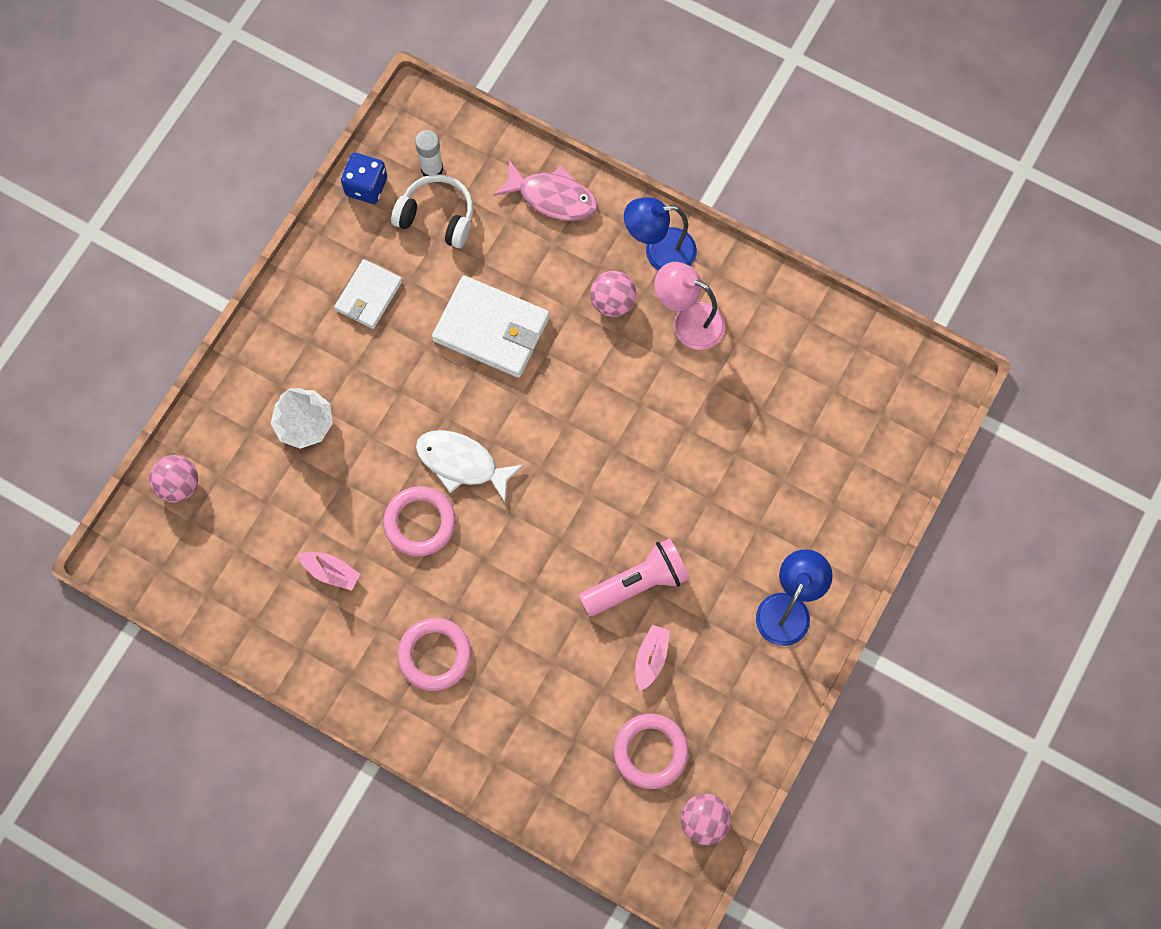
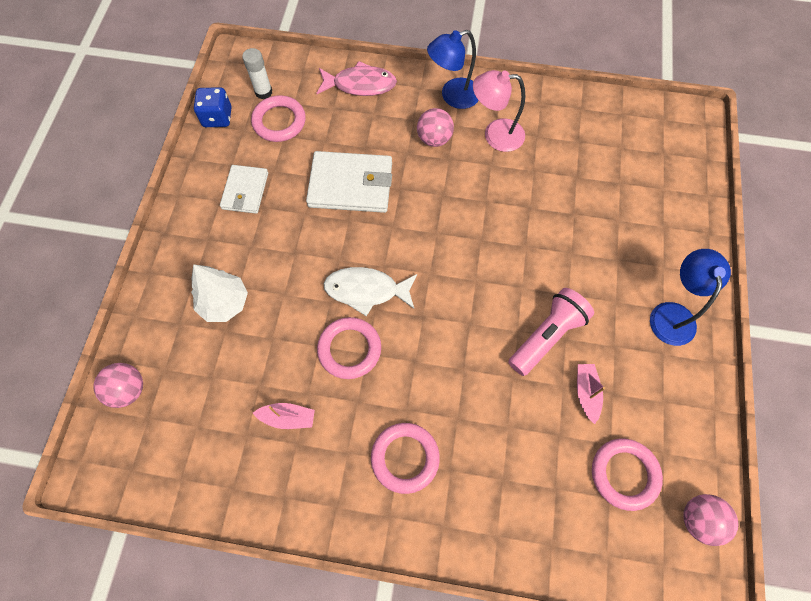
camera: 20 degrees left, 5 degrees down
(437, 217) = (279, 122): white headphones -> pink ring

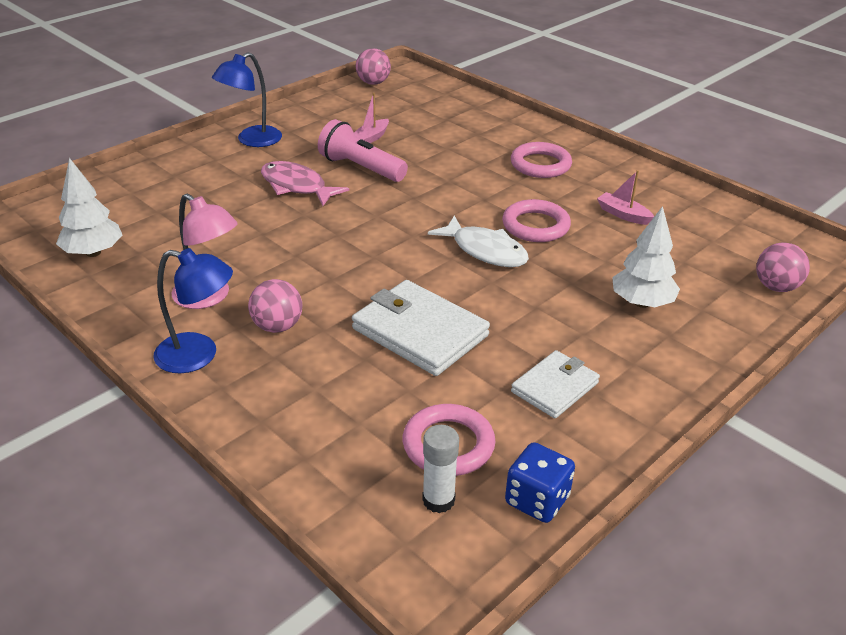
camera: 145 degrees left, 30 degrees down
(360, 85) = (292, 432): pink fish -> pink fish (296, 186)
(547, 336) = (361, 168): pink flashlight -> pink flashlight turned 45 degrees clockwise
(603, 124) = (93, 253): none -> white tree
(624, 474) = (394, 107): pink ring -> none

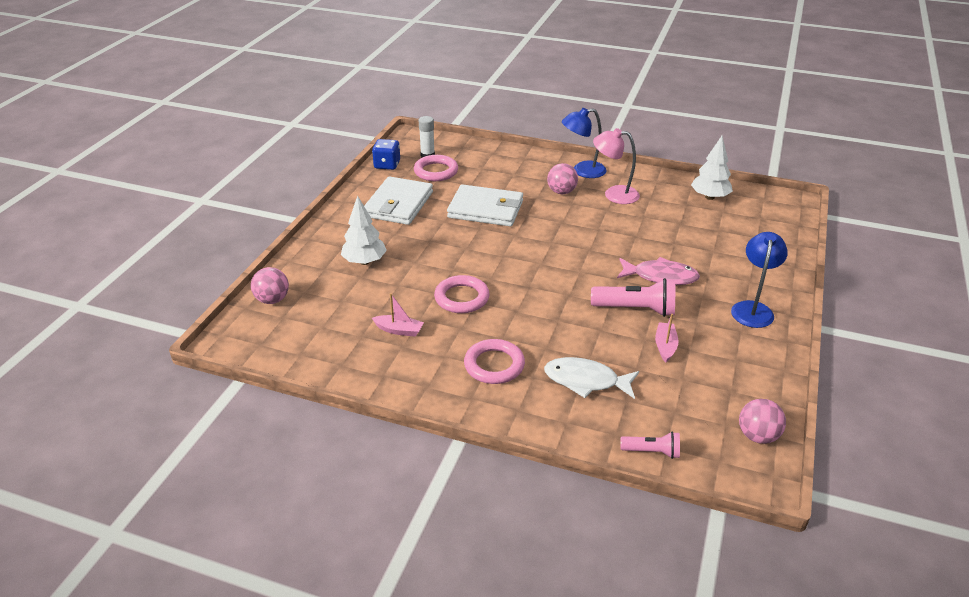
camera: 155 degrees right, 0 degrees up
(458, 94) = (652, 452): none -> pink flashlight
(485, 251) = (484, 267): white fish -> white fish (586, 381)
(555, 387) = (398, 204): white wallet -> white wallet, size x1.62

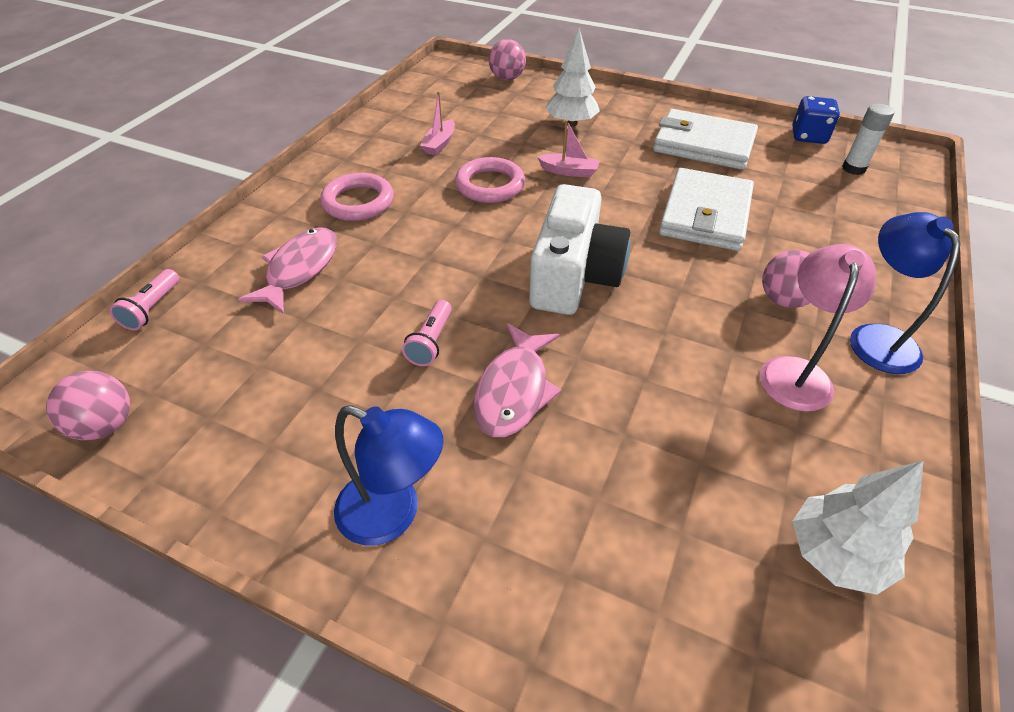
camera: 95 degrees right, 10 degrees up
(436, 171) = (806, 174): pink ring -> none
(559, 258) = (574, 276): none -> white camera
(586, 381) = (299, 269): white fish -> pink fish
(636, 309) = (431, 342): pink flashlight -> pink flashlight, size x0.58
(665, 346) = (334, 360): pink boat -> pink boat (569, 171)

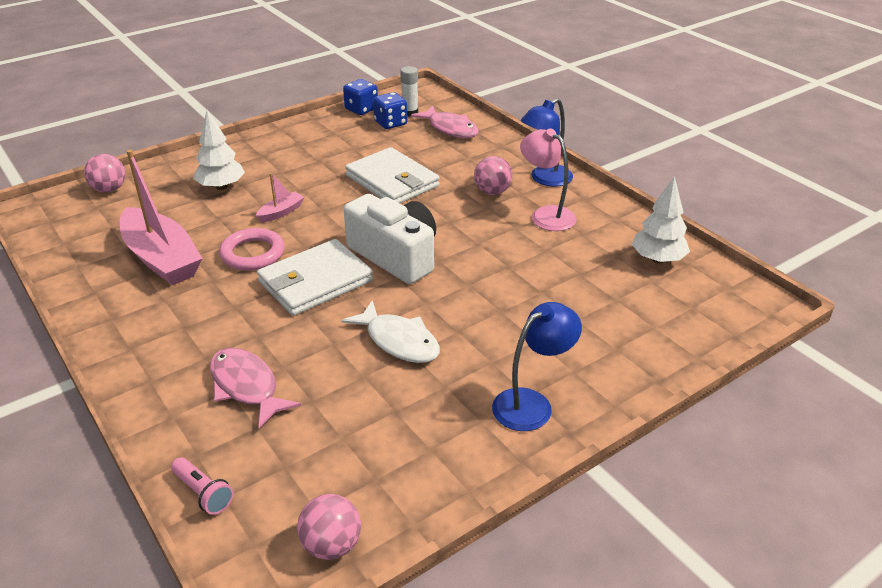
camera: 60 degrees left, 10 degrees down
(358, 202) = (190, 328): pink ring -> none
(431, 342) = (399, 341): pink flashlight -> white fish
(440, 144) = (161, 258): pink boat -> pink boat, size x2.26
(514, 390) = (474, 320): pink fish -> pink fish (450, 128)
(703, 144) = (320, 147): white wallet -> white wallet (315, 281)
(812, 165) = (390, 123): none -> blue dice
(876, 337) = (545, 179): blue lamp -> blue lamp turned 60 degrees counterclockwise

